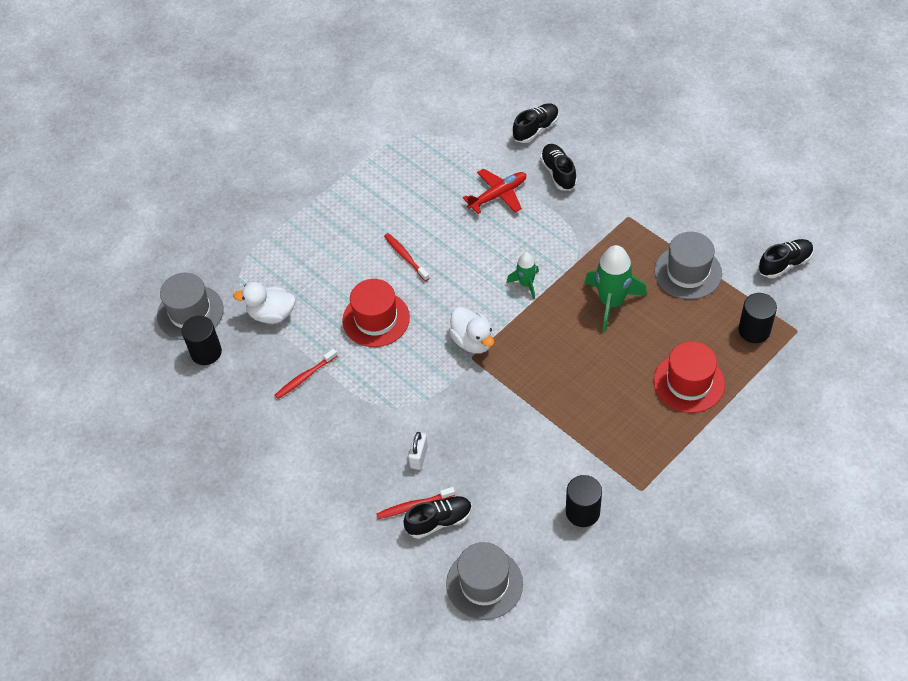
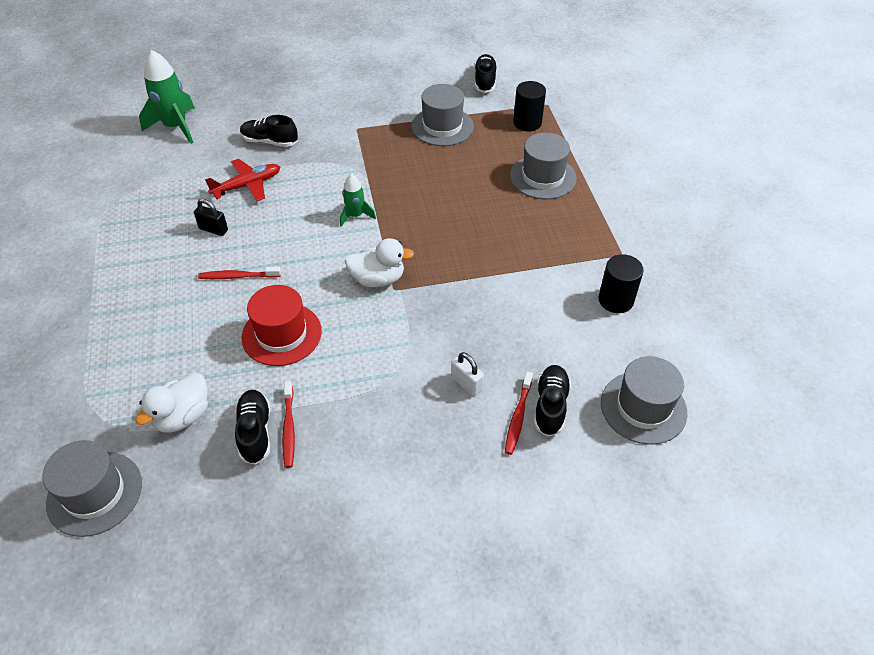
camera: 60 degrees left, 5 degrees down
(206, 352) = (163, 505): black cylinder -> none
(436, 209) = (213, 229): none -> black padlock
(498, 195) = (247, 185): red plane -> red plane turned 60 degrees clockwise
(536, 129) = (211, 131): black shoe -> black shoe (255, 432)
(611, 302) = (427, 178): green rocket -> green rocket (176, 127)
(689, 382) = (543, 177): red hat -> grey hat

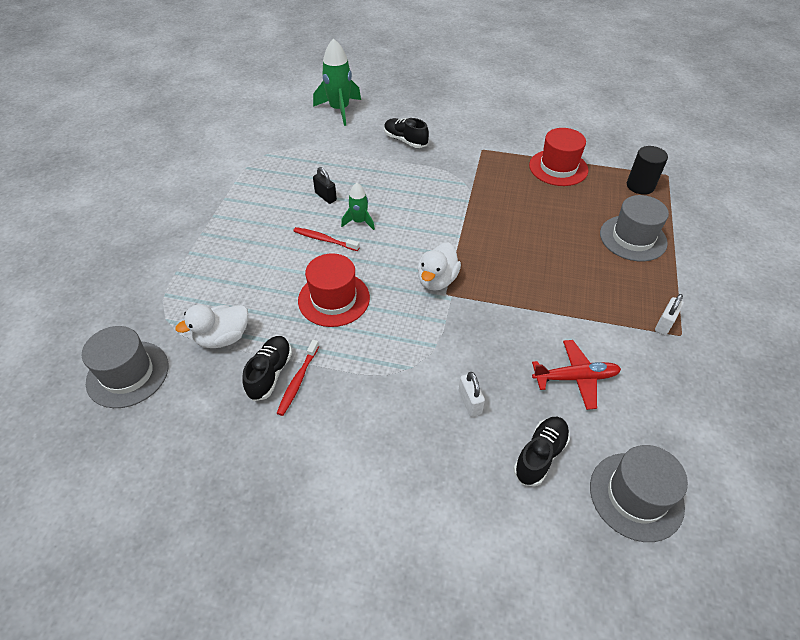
camera: 25 degrees right, 0 degrees up
(247, 185) = (370, 170): red plane -> red plane (575, 378)
(355, 215) = (445, 220): green rocket -> green rocket (359, 222)
(378, 279) = (437, 280): white duck -> white duck turned 90 degrees clockwise
(442, 126) = (558, 168): grey hat -> red hat
(485, 81) = (616, 139): black shoe -> none
(518, 417) = (503, 453): red toothbrush -> none
(603, 249) = (664, 324): none -> white padlock
(615, 300) = (655, 377): black cylinder -> none

